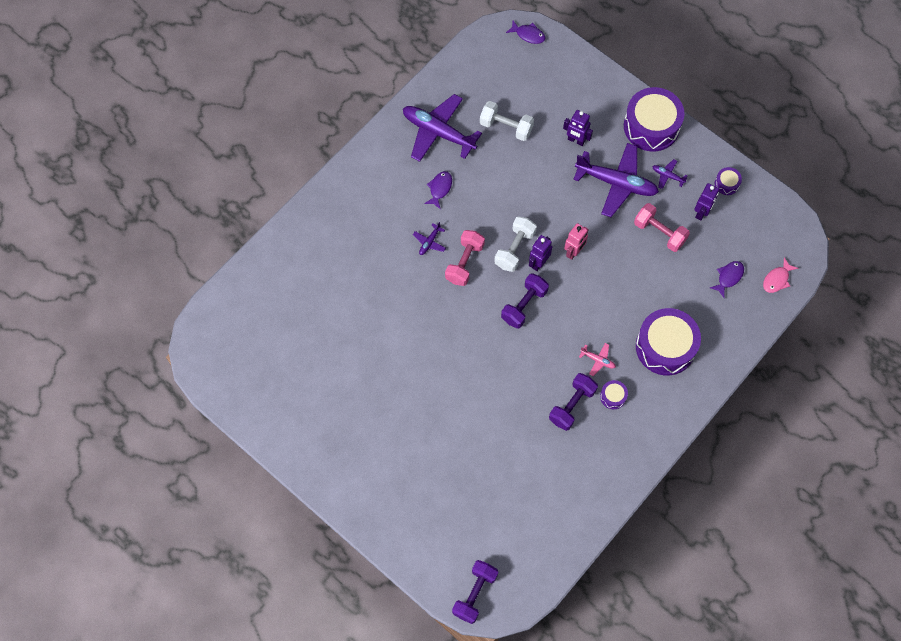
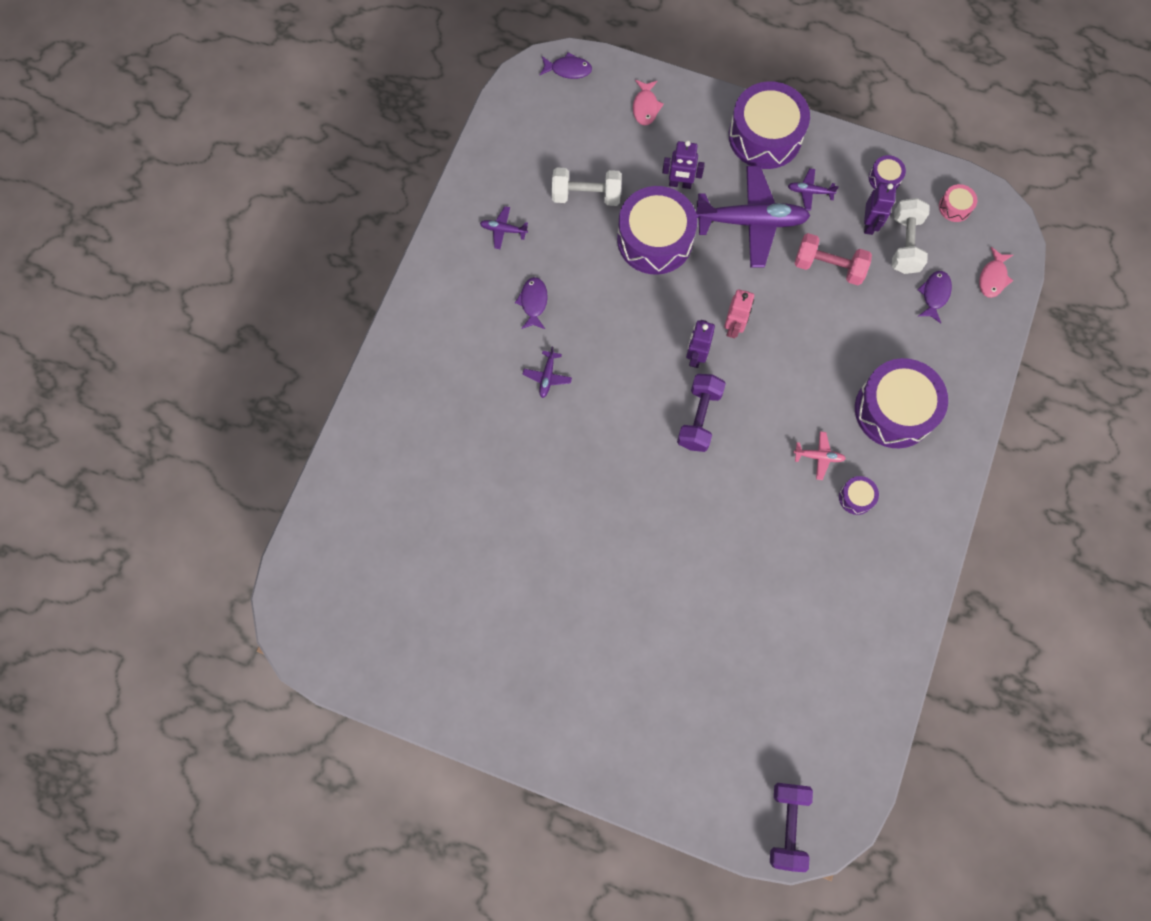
camera: 20 degrees left, 5 degrees up
(438, 132) = (503, 230): purple plane -> purple plane, size x0.42
(464, 263) = (602, 388): pink dumbbell -> none
(515, 249) = (659, 349): white dumbbell -> white dumbbell (905, 244)
(542, 173) = (655, 239): none -> purple drum
(572, 405) = (810, 527): purple dumbbell -> none
(573, 78) = (645, 107): none -> pink fish
(770, 221) = (955, 207): none -> pink drum

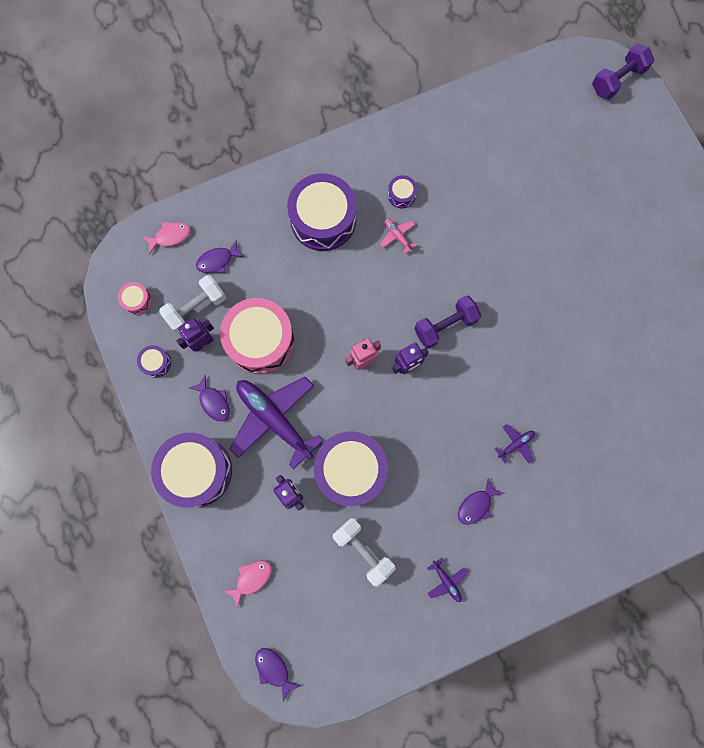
camera: 135 degrees left, 5 degrees up
(810, 192) = (213, 402): purple plane -> purple fish
(828, 267) = (260, 340): pink dumbbell -> pink drum

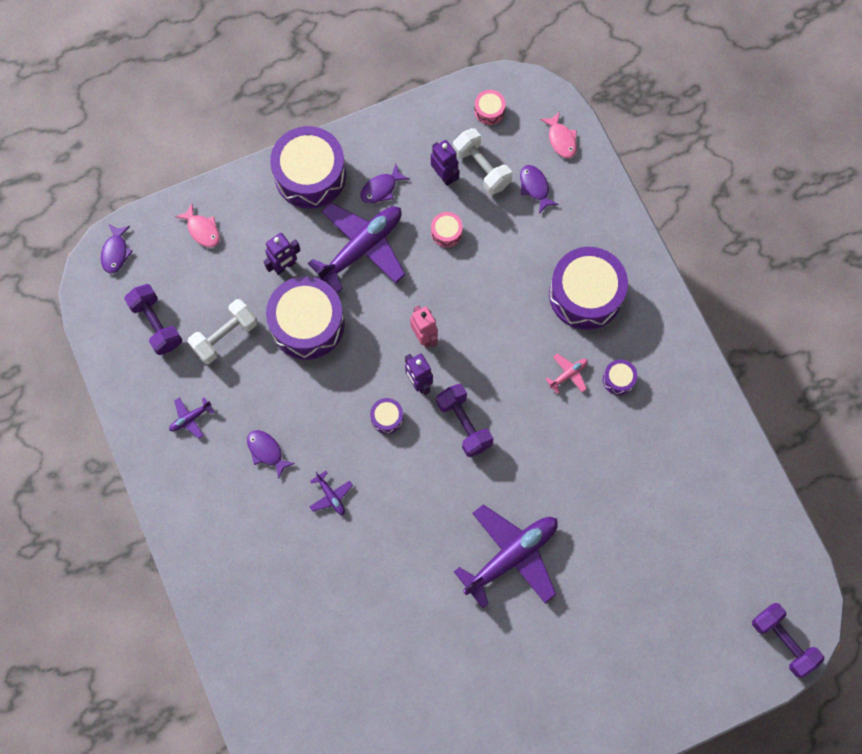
camera: 90 degrees right, 5 degrees down
(156, 363) = (422, 132): purple drum -> purple drum (387, 418)
(260, 340) = (446, 232): pink drum -> pink drum, size x0.43
(274, 669) = (115, 252): purple fish -> purple fish turned 135 degrees clockwise
(351, 621) = (156, 324): none -> purple dumbbell
(561, 287) = (511, 556): none -> purple plane

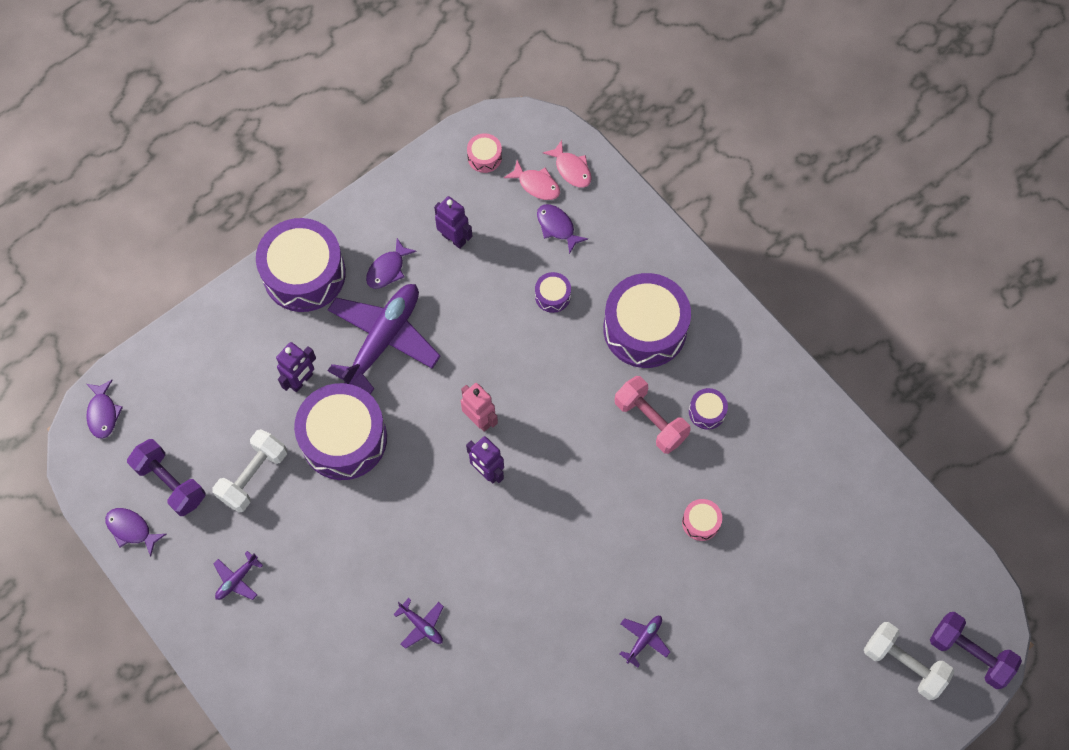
camera: 15 degrees left, 5 degrees down
(202, 230) = (197, 364): pink fish -> pink fish (536, 185)
(266, 451) = (335, 594): purple fish -> purple fish (131, 529)
(387, 418) = (462, 520): purple drum -> purple drum (552, 296)
(446, 232) = (473, 299): pink drum -> pink drum (701, 522)
(464, 424) = (550, 505): purple dumbbell -> none
(481, 168) = (493, 220): white dumbbell -> white dumbbell (903, 664)
(511, 556) = (644, 639): purple plane -> purple plane, size x0.42
(568, 374) = (650, 420): pink plane -> pink dumbbell

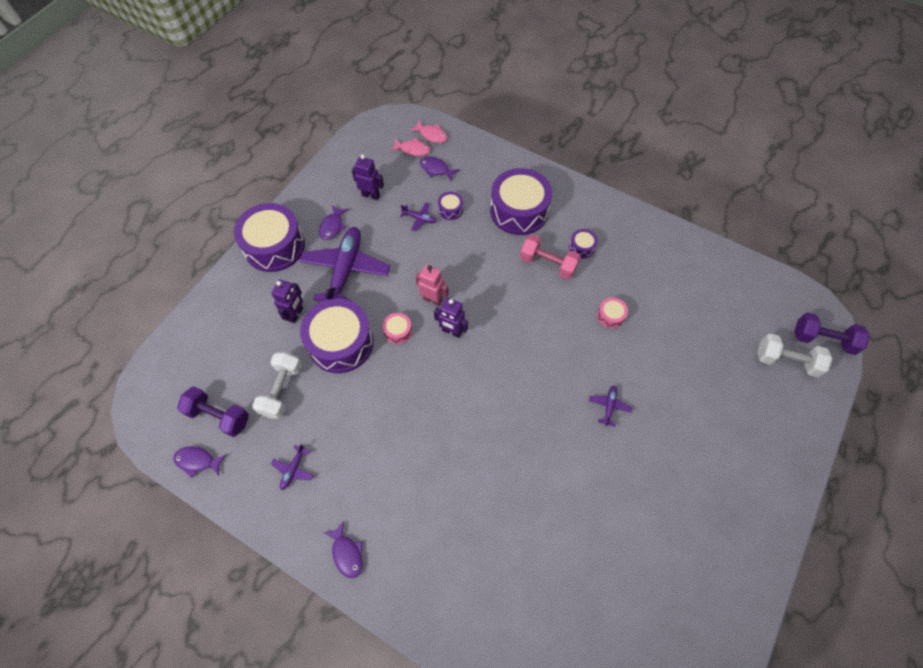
camera: 20 degrees left, 5 degrees down
(103, 413) = (151, 384): purple fish -> purple fish (347, 553)
(421, 625) = (447, 453): purple plane -> purple plane (419, 218)
(484, 157) = (372, 144): pink drum -> pink drum (398, 331)

